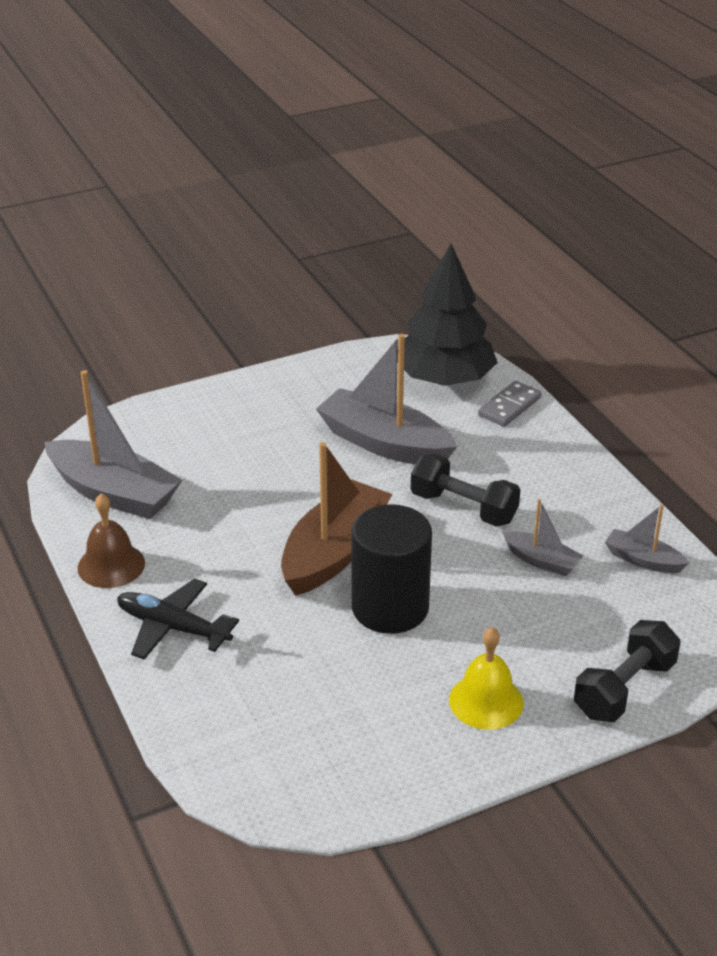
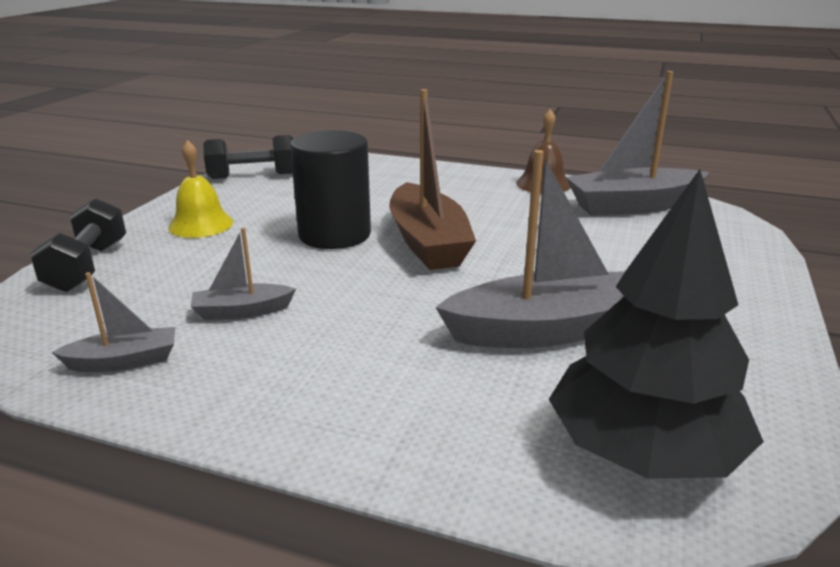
camera: 135 degrees right, 10 degrees down
(173, 628) = (450, 180): black plane -> none
(463, 508) = (375, 316): black dumbbell -> black dumbbell (253, 176)
(509, 407) = (499, 465): grey domino -> none

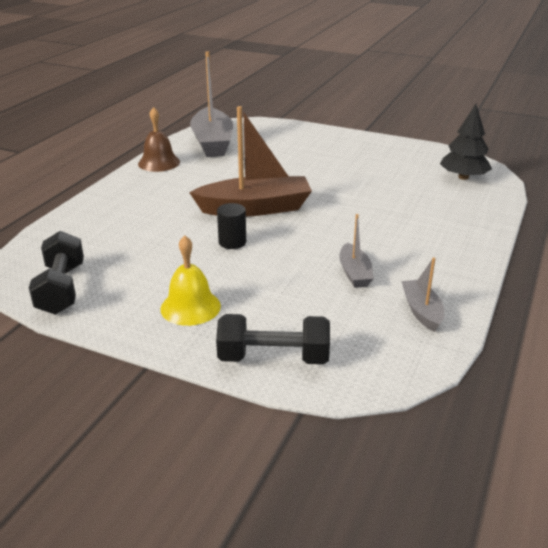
camera: 85 degrees left, 5 degrees up
(334, 235) = (232, 242): black cylinder -> black cylinder, size x0.48
(546, 330) = (372, 184): grey boat -> none
(644, 451) = (463, 177): black tree -> black tree, size x0.65

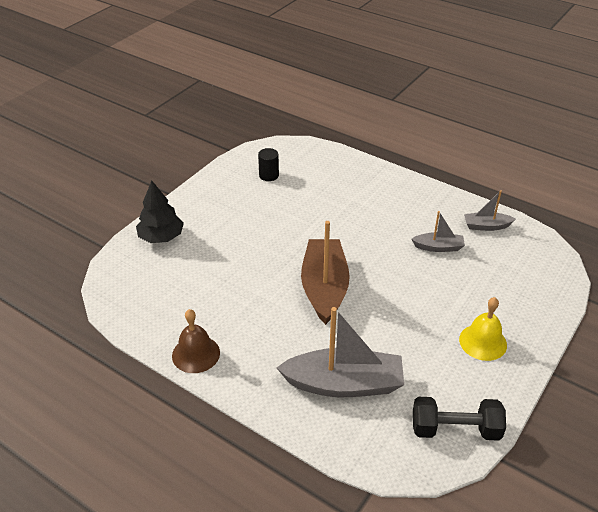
camera: 80 degrees left, 10 degrees up
(212, 143) = (156, 305): grey boat -> grey boat (344, 384)
(232, 242) = (384, 309): black cylinder -> black cylinder (269, 175)
(273, 358) = (541, 303): black dumbbell -> none
(463, 177) = (295, 160): black tree -> black tree (161, 237)

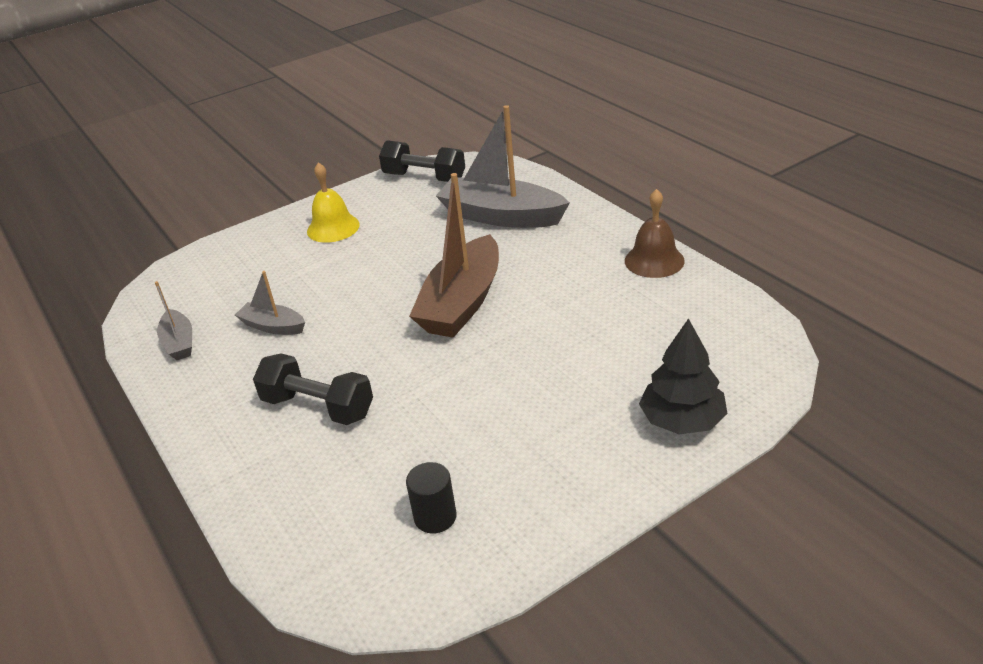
camera: 155 degrees left, 5 degrees down
(363, 207) = (318, 407): none -> black dumbbell
(486, 226) = (179, 342): grey boat -> grey boat turned 45 degrees clockwise

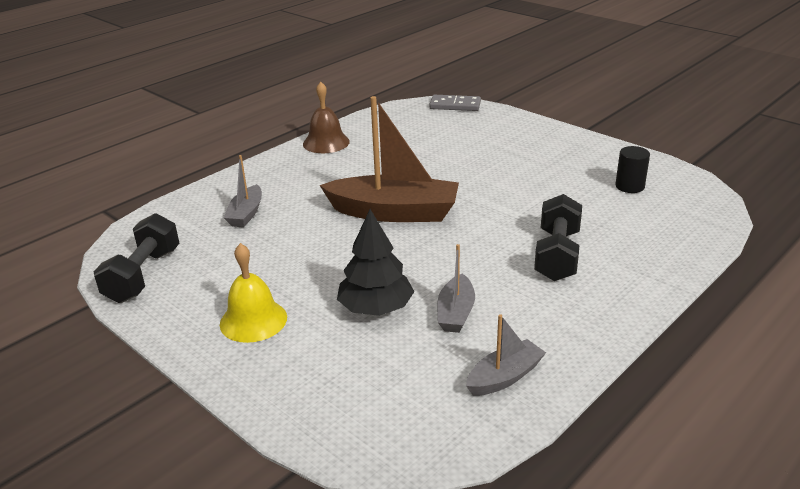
camera: 105 degrees left, 5 degrees down
(501, 216) = (246, 214): grey boat -> grey boat, size x0.51
(682, 420) = (501, 125): black tree -> black tree (376, 308)
(768, 380) = (455, 105): none -> grey domino

